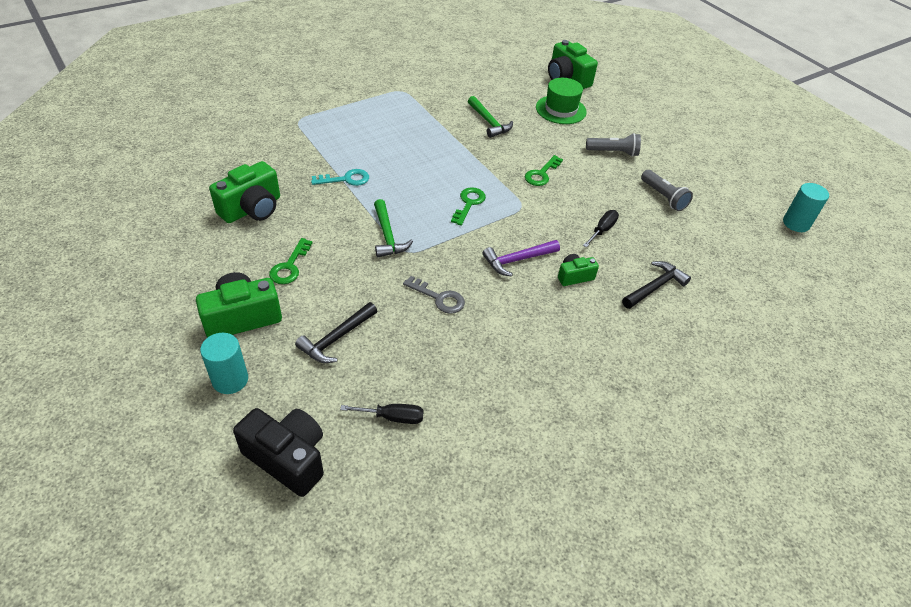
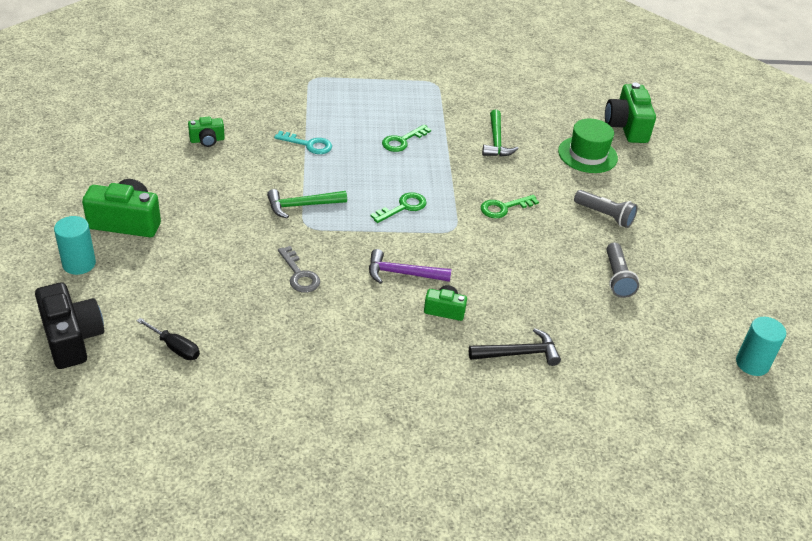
camera: 30 degrees right, 5 degrees down
(252, 209) = (207, 140): green camera -> green camera, size x0.55
(290, 266) = (197, 198): green key -> green key (402, 141)
(336, 338) = (184, 269): black hammer -> none
(387, 235) = (302, 205): green hammer -> green hammer turned 60 degrees clockwise
(602, 230) = (516, 282): black screwdriver -> none

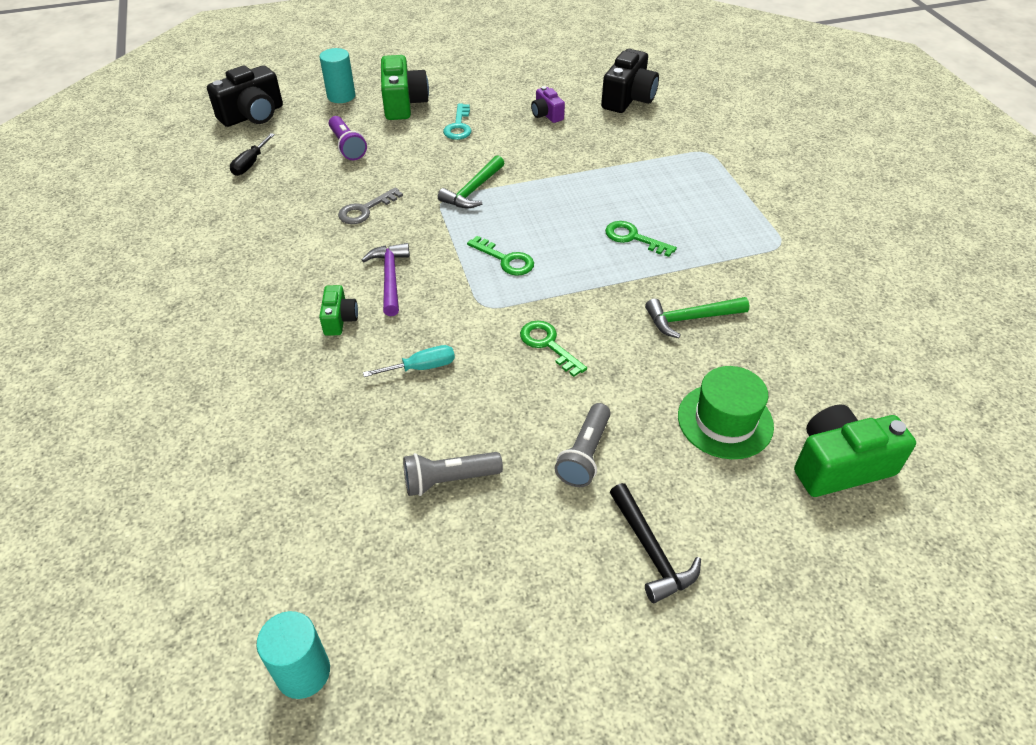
camera: 80 degrees right, 5 degrees up
(184, 272) = (347, 146): none -> purple flashlight
(207, 140) = (546, 114): green camera -> purple camera
(210, 92) = (628, 98): none -> black camera
(302, 205) = (473, 190): green hammer -> green hammer turned 120 degrees counterclockwise
(308, 144) = (580, 174): turquoise key -> turquoise key (459, 126)
(511, 273) = (421, 367): none -> turquoise screwdriver
(518, 353) = (280, 392): black hammer -> black hammer (651, 551)

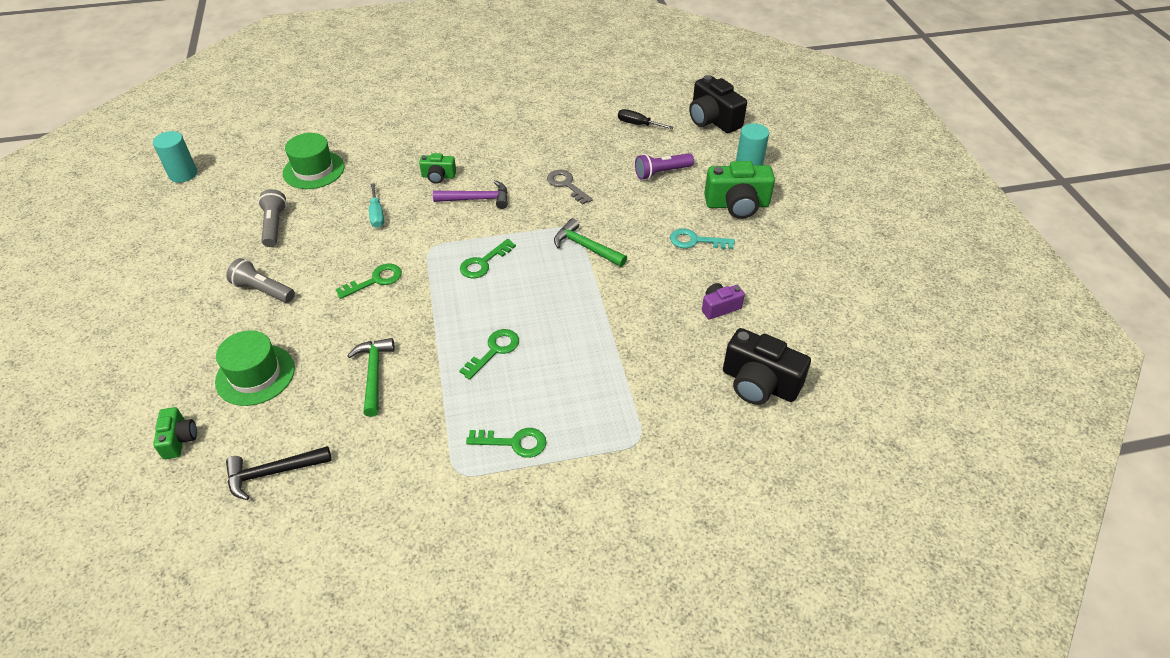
camera: 95 degrees right, 0 degrees up
(310, 465) = (313, 170): none -> green hat
(651, 551) = (172, 314): black hammer -> black hammer (273, 473)
(736, 215) = (514, 442): none -> green key
(839, 465) = (179, 439): green camera -> green camera, size x0.55

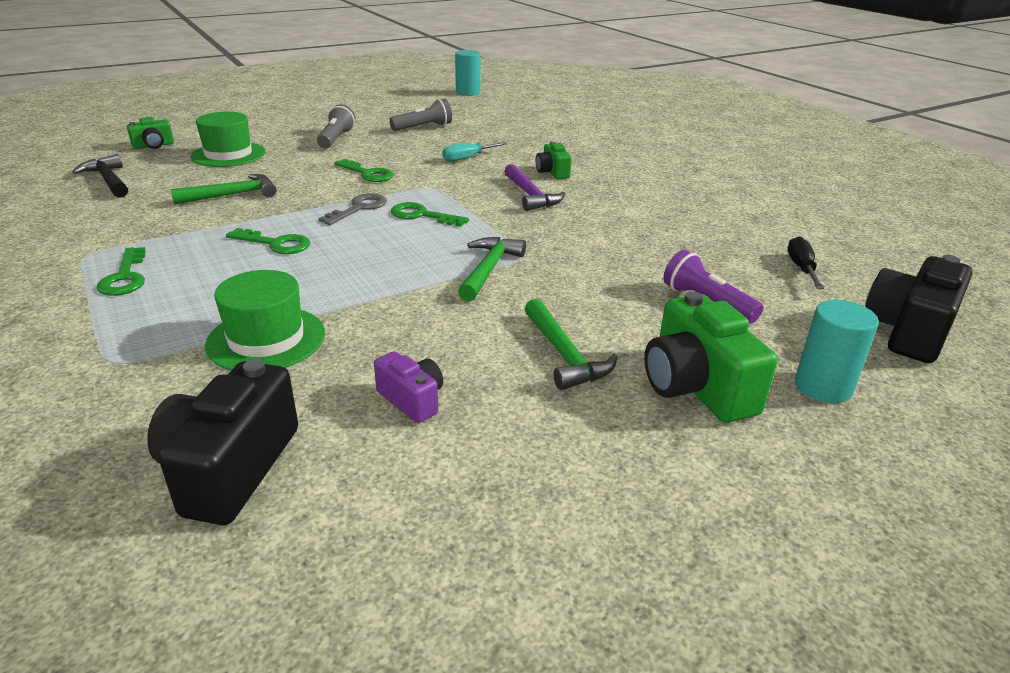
camera: 70 degrees right, 15 degrees down
(313, 170) = (513, 126): green hat -> green hat (266, 339)
(566, 185) = (605, 239): grey key -> grey key (359, 208)
(695, 241) = (564, 355): turquoise key -> green hammer

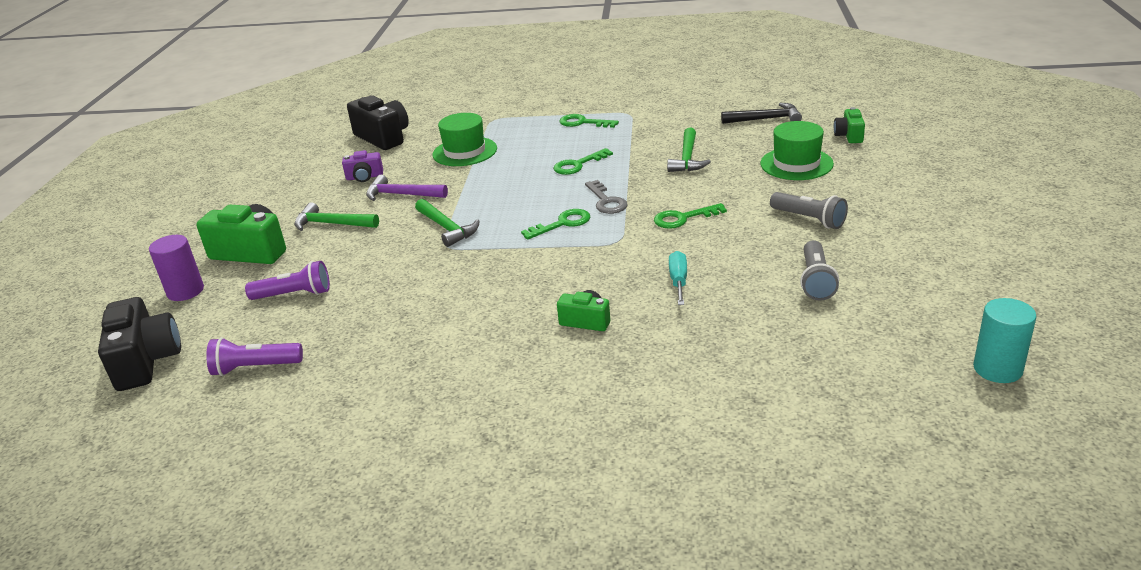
camera: 130 degrees right, 0 degrees up
(530, 195) = (544, 286): purple hammer -> purple hammer (402, 195)
(801, 268) = (255, 368): black screwdriver -> purple flashlight
(823, 387) = (185, 291): turquoise cylinder -> purple cylinder

